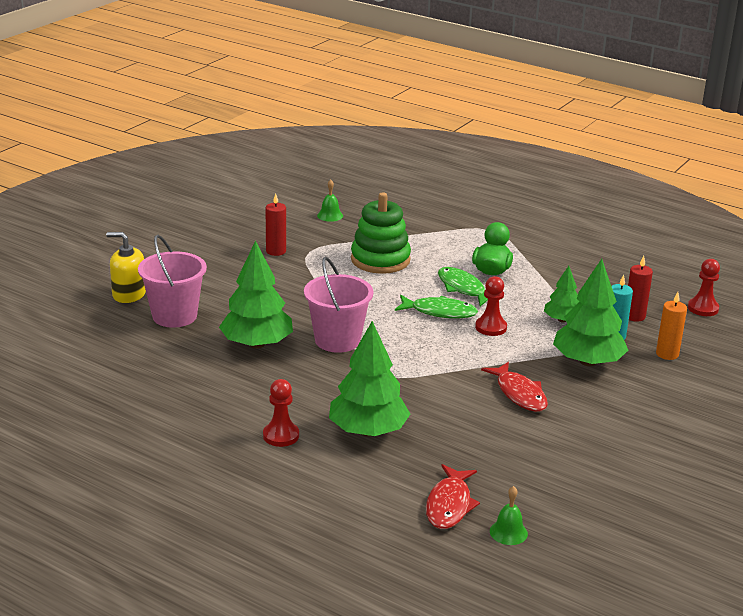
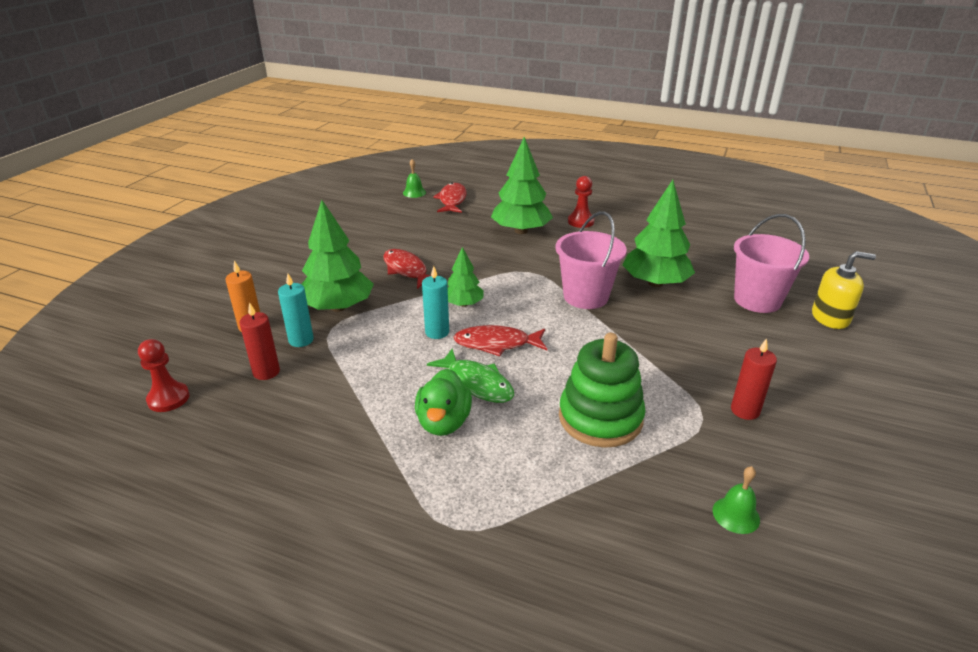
camera: 170 degrees right, 5 degrees up
(439, 312) = (496, 344): green fish -> red fish
(491, 327) = (437, 332): red pawn -> turquoise candle
(562, 320) = (356, 353): green tree -> green tree (463, 304)

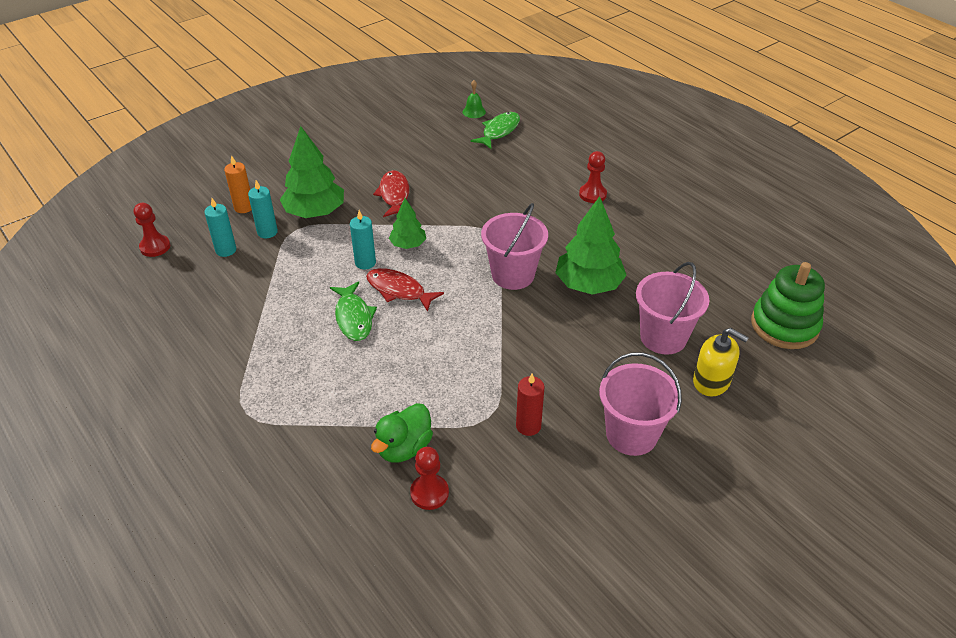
camera: 30 degrees right, 10 degrees up
(266, 372) = (226, 250): red candle -> turquoise candle
(443, 422) = (304, 338): green duck -> green duck (404, 448)
(452, 200) = (499, 131): red fish -> green fish
(521, 231) = (527, 186): green tree -> none
(600, 418) = (412, 382): green stacking toy -> green stacking toy (784, 325)
(736, 515) = (429, 493): green bell -> red pawn
(829, 381) = (631, 434): none -> pink bucket

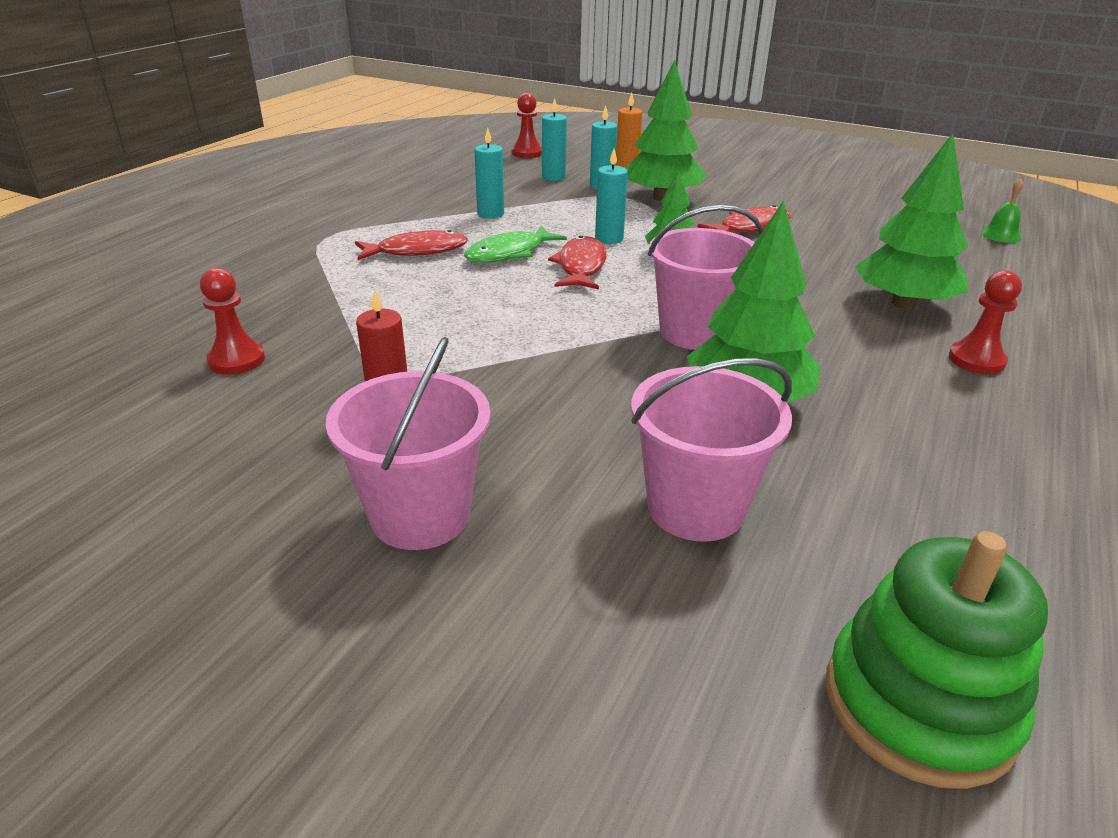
camera: 65 degrees right, 10 degrees down
(274, 307) = (490, 214): none -> turquoise candle
(314, 365) = (417, 251): none -> red fish
(404, 448) = (308, 328): green duck -> none
(499, 131) = (992, 259): green fish -> none
(527, 187) = (903, 303): none -> green tree
(711, 381) = (625, 599): yellow soap dispenser -> none

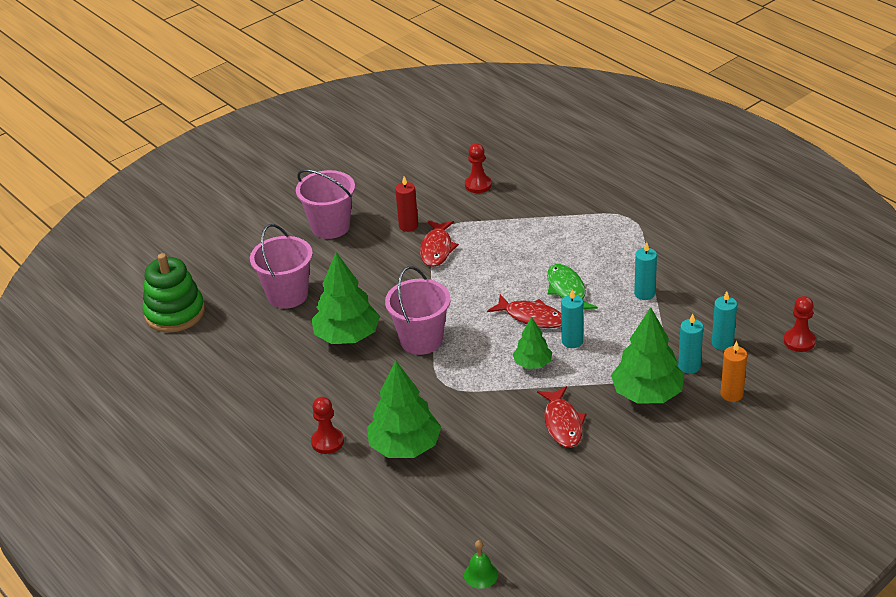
camera: 115 degrees right, 5 degrees up
(417, 251) = (588, 252): red fish -> red fish (437, 249)

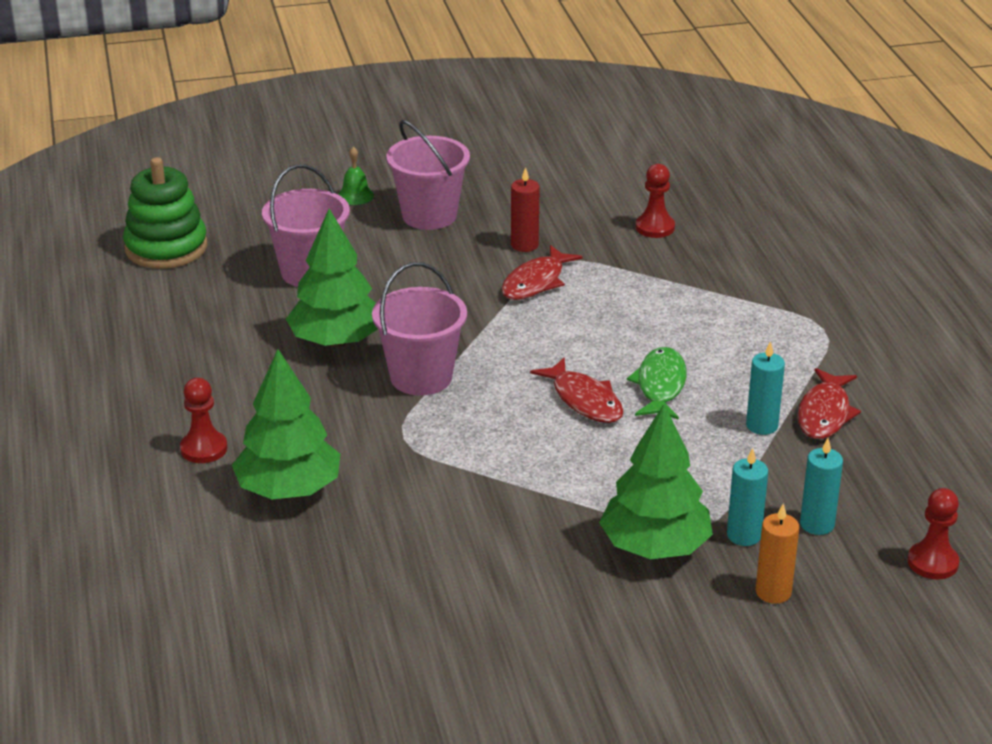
camera: 25 degrees right, 5 degrees down
(481, 574) = (241, 675): green bell -> green bell (355, 195)
(532, 364) = (535, 455): green tree -> none
(562, 423) = (509, 539): red fish -> red fish (825, 413)
(572, 341) = (611, 447): turquoise candle -> none

